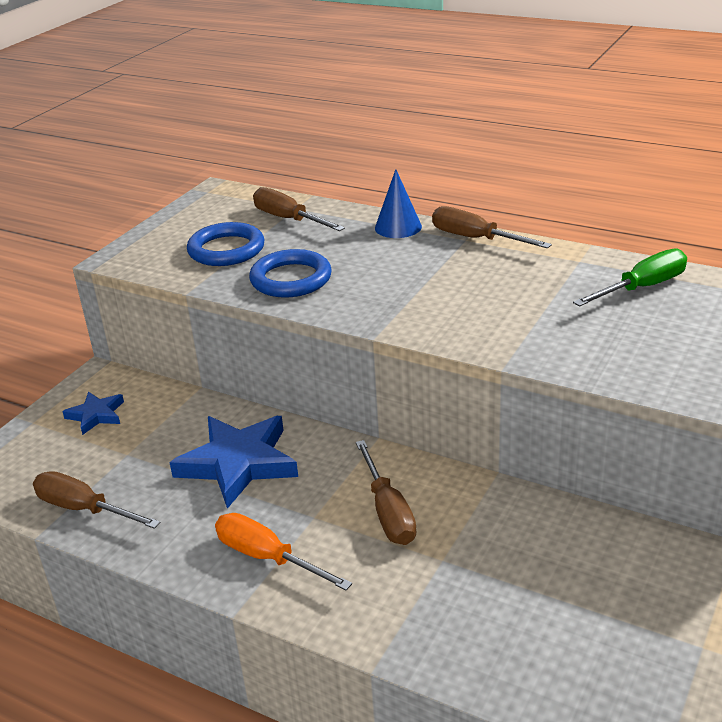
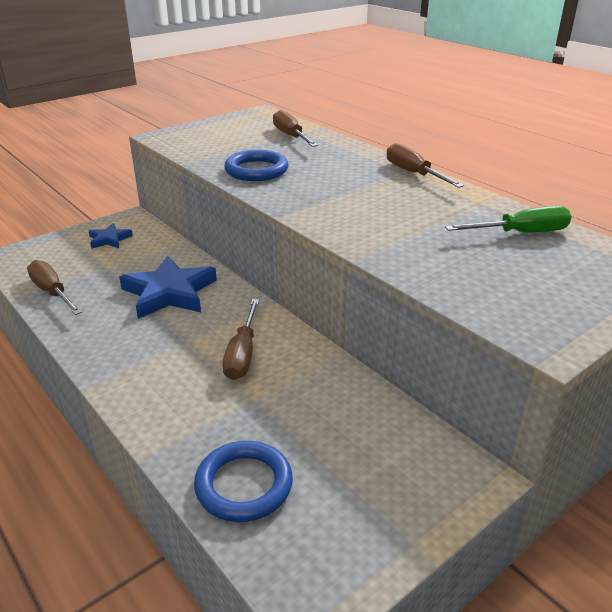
camera: 20 degrees right, 0 degrees up
(226, 250) = (232, 145): blue ring -> blue ring (244, 485)
(267, 558) = (136, 358): orange screwdriver -> none
(398, 227) = (362, 155): blue cone -> none

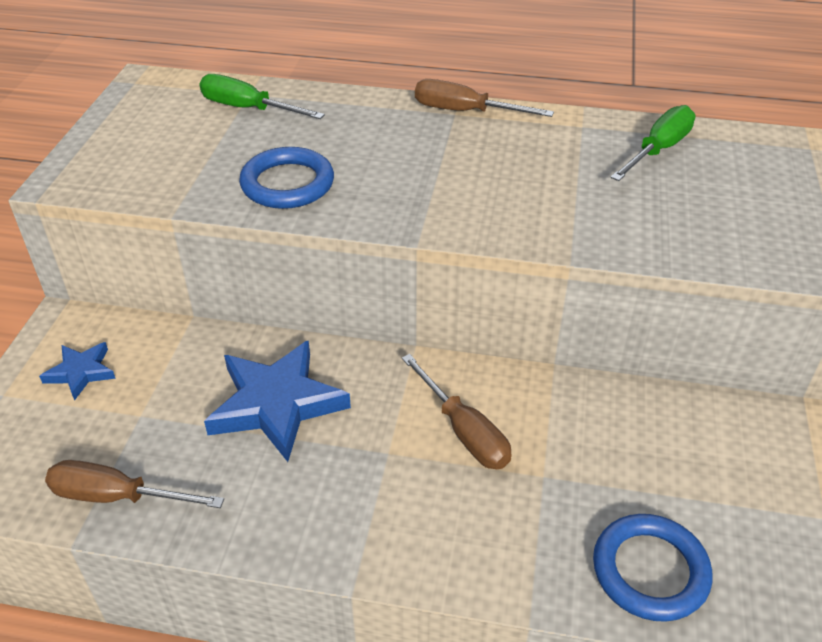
camera: 40 degrees left, 10 degrees up
(291, 136) = (248, 109): brown screwdriver -> green screwdriver

